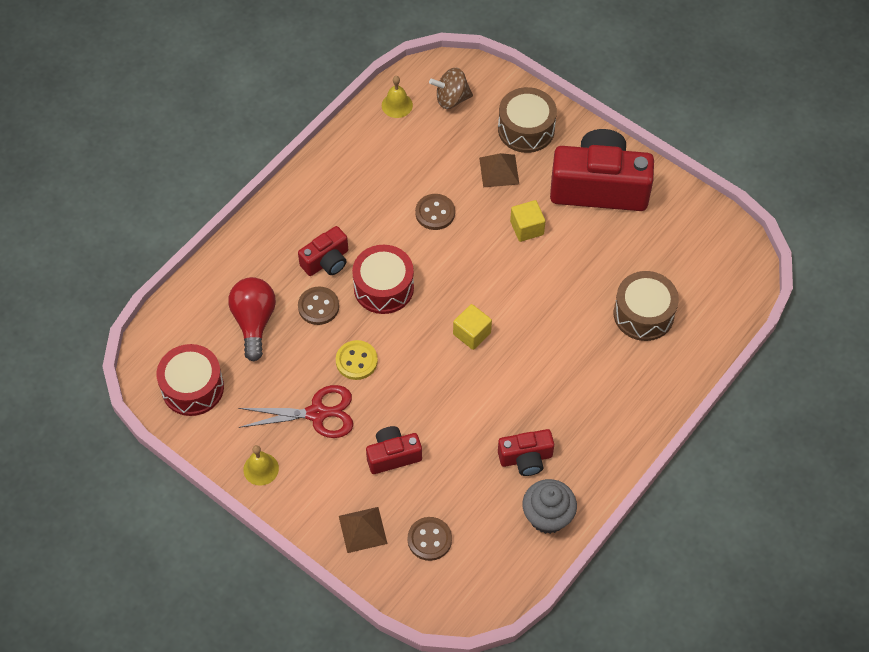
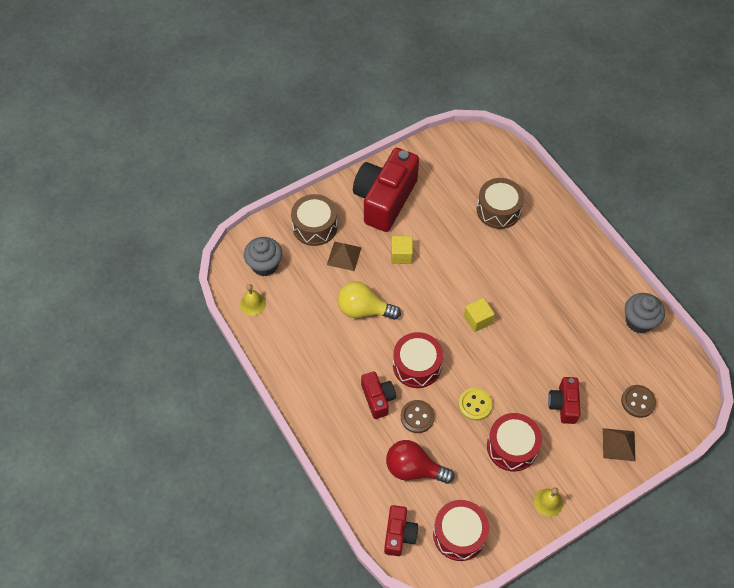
camera: 70 degrees left, 0 degrees up
(317, 413) = (512, 447): red scissors -> red drum
(435, 213) = (364, 310): brown button -> yellow light bulb
(451, 99) = (265, 265): brown spinning top -> grey cupcake
(526, 458) = (590, 319): red camera -> red camera (399, 534)

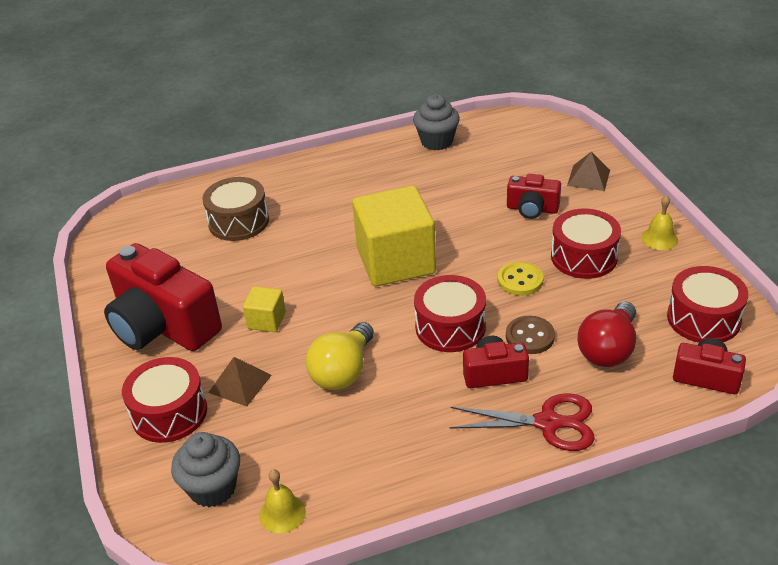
camera: 75 degrees left, 20 degrees down
(315, 226) = (169, 413): brown drum -> red drum
(340, 435) = (547, 423): none -> red scissors
(478, 319) = (396, 261): yellow cube -> yellow cube, size x2.22
(638, 402) = (537, 157): brown button -> none

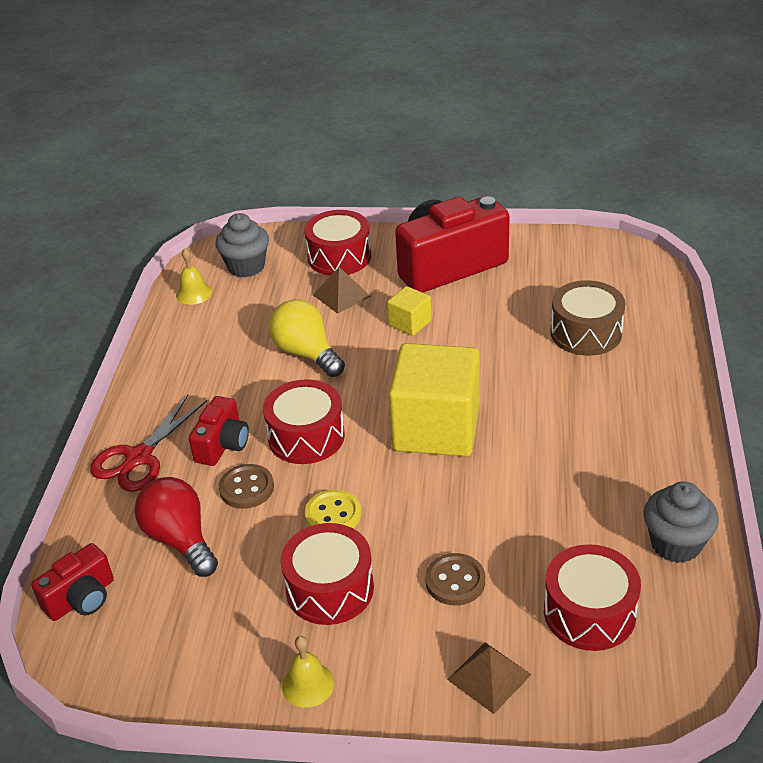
camera: 115 degrees right, 0 degrees up
(532, 209) = (455, 581): red camera -> brown button
(703, 318) = (151, 645): red drum -> red drum (589, 612)

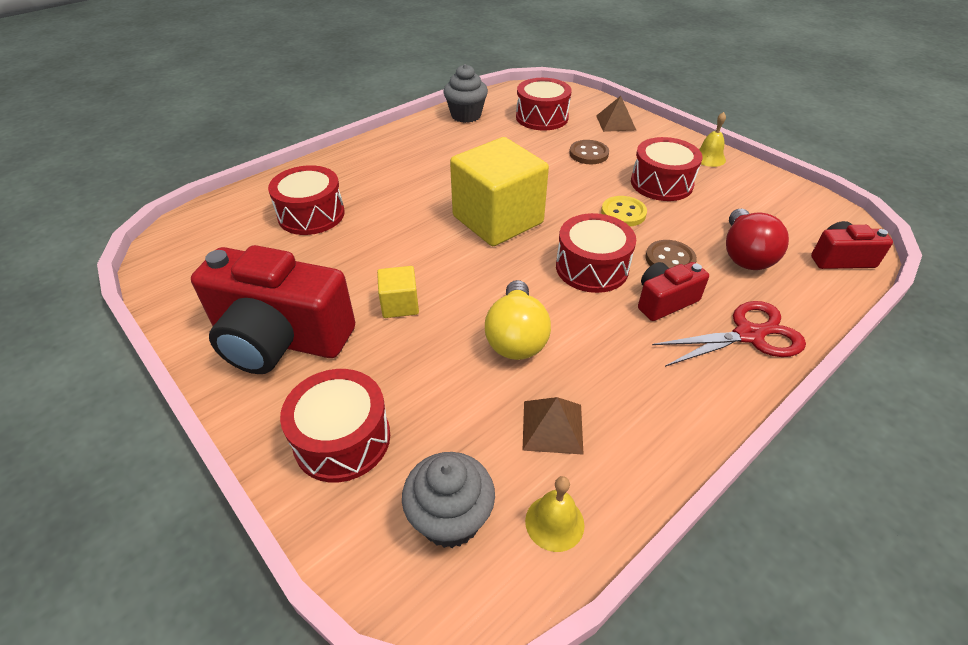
camera: 140 degrees left, 5 degrees up
(341, 295) = (409, 380): brown pyramid -> brown pyramid (552, 427)
(586, 333) = (311, 215): brown drum -> red drum

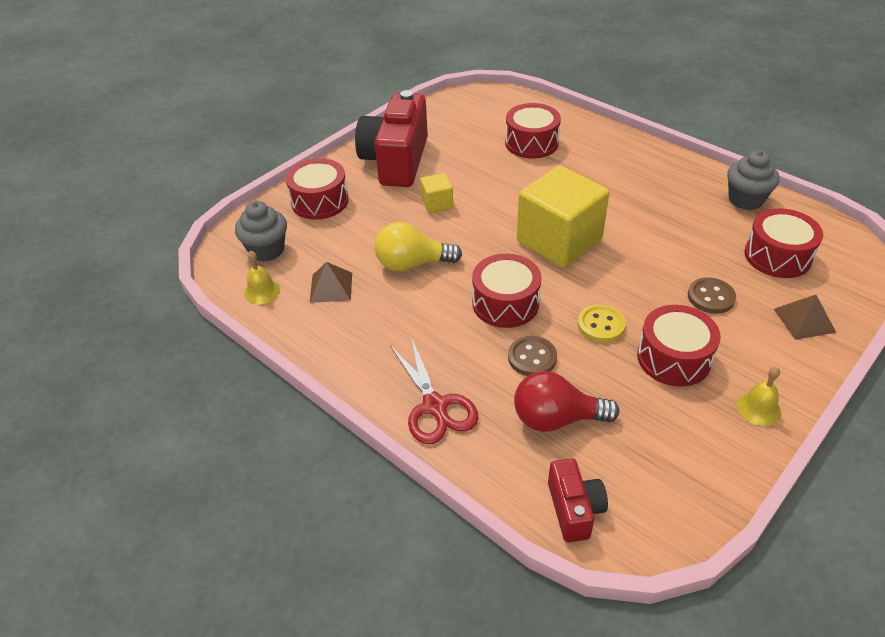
camera: 85 degrees right, 0 degrees up
(664, 301) = (469, 351): red camera -> none

